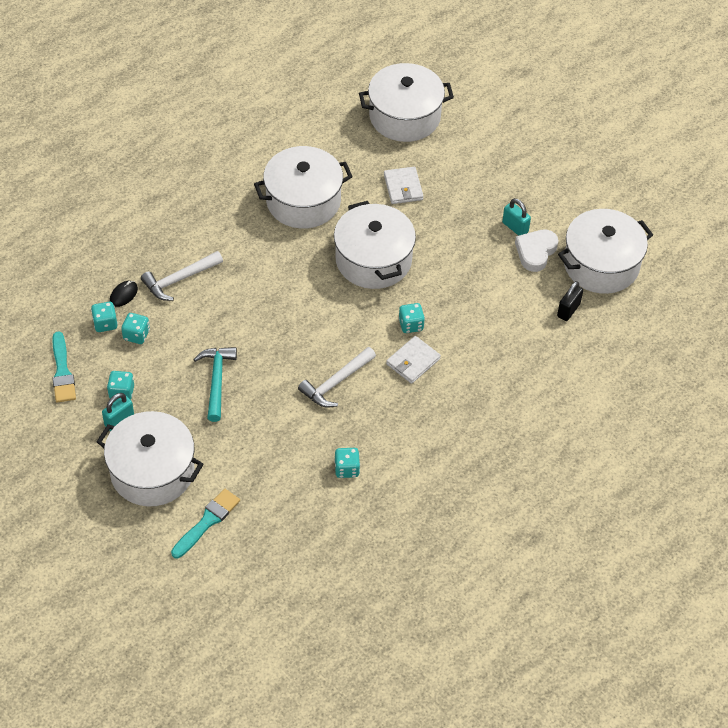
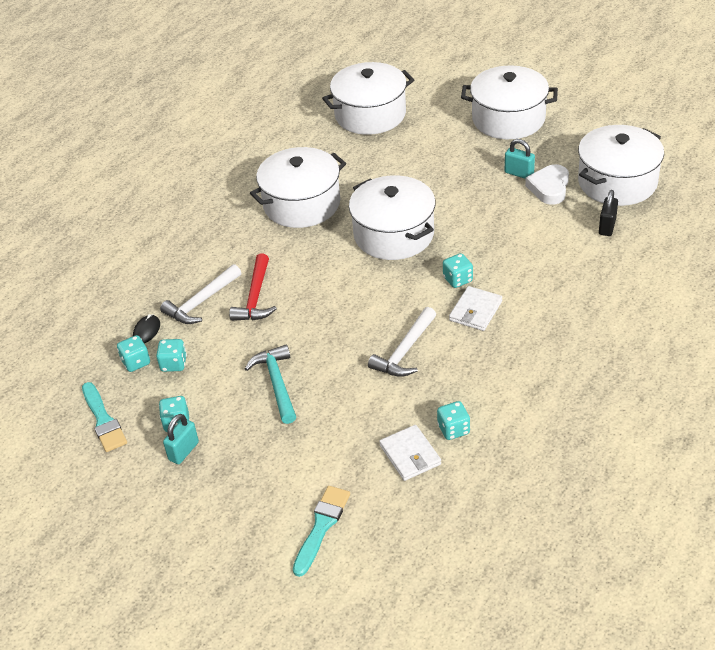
camera: 10 degrees left, 10 degrees down
(152, 471) = (239, 492): white pot -> white pot (508, 119)
(228, 289) = (255, 297): none -> red hammer
(403, 187) = (395, 169): white wallet -> white wallet (410, 455)

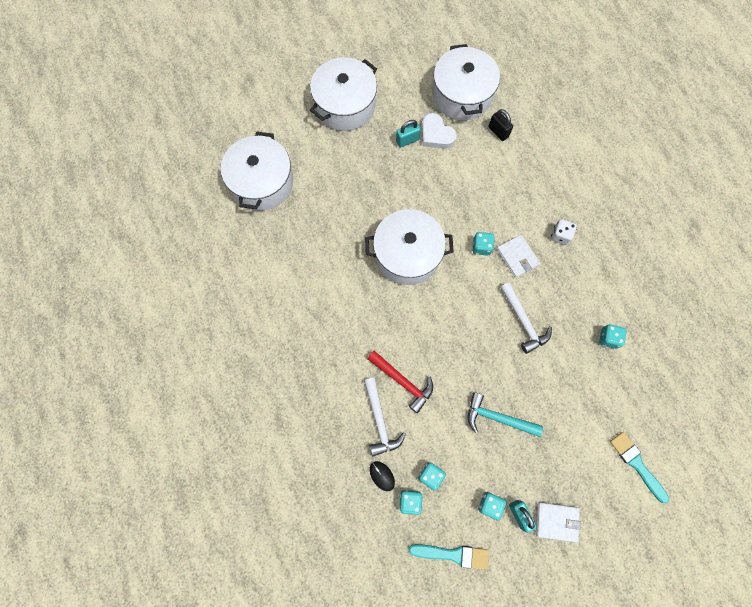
camera: 60 degrees left, 30 degrees up
(301, 204) = (326, 291): white pot -> none
(410, 455) = (612, 376): white wallet -> white wallet (556, 521)
(538, 331) = (560, 235): none -> white dice

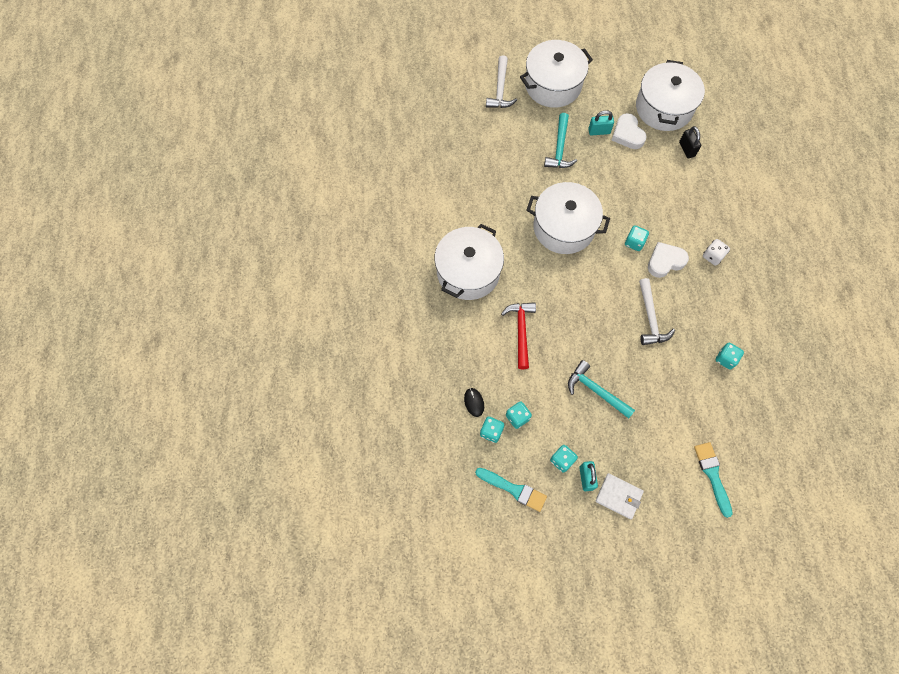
camera: 20 degrees right, 5 degrees down
(262, 182) = (455, 127): white pot -> white pot (468, 272)
(375, 171) = (559, 148): none -> turquoise hammer
(380, 421) = (488, 357): white hammer -> white hammer (500, 89)
(403, 381) = (521, 331): red hammer -> red hammer turned 150 degrees counterclockwise
(517, 257) = (665, 261): white wallet -> white heart

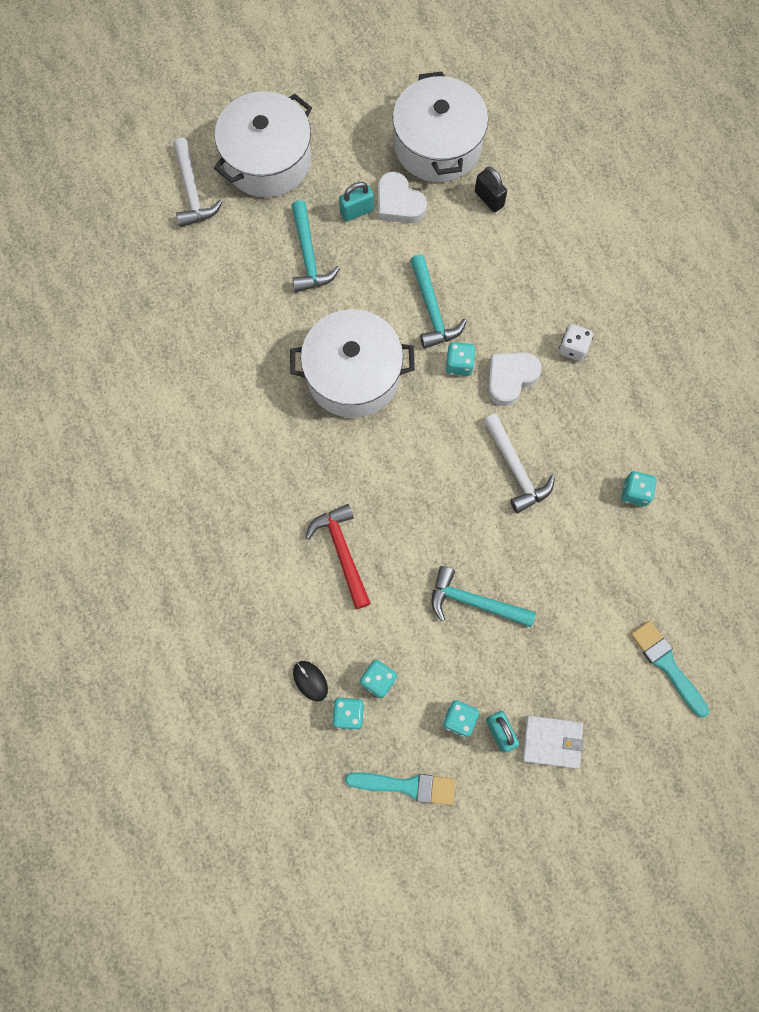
camera: 20 degrees left, 5 degrees up
(468, 272) = (238, 489): white pot -> none
(628, 204) = (432, 310): none -> turquoise hammer

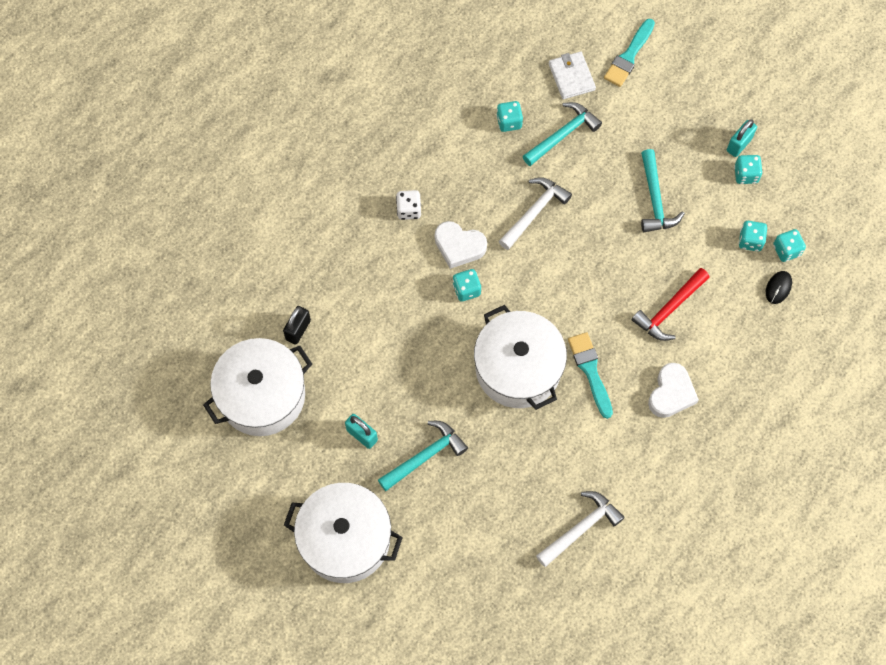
camera: 115 degrees left, 5 degrees down
(192, 191) = (409, 591): white hammer -> white hammer (581, 528)
(398, 203) = (337, 403): white heart -> white heart (671, 393)
(406, 786) = (812, 190): turquoise brush -> turquoise brush (590, 371)
(432, 310) = (427, 331): turquoise hammer -> turquoise hammer (562, 134)
(552, 742) = (725, 109): white wallet -> white wallet (571, 77)

